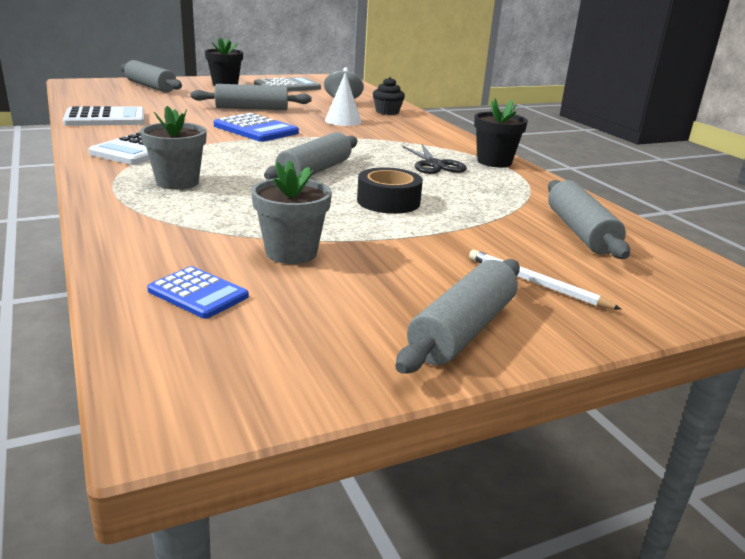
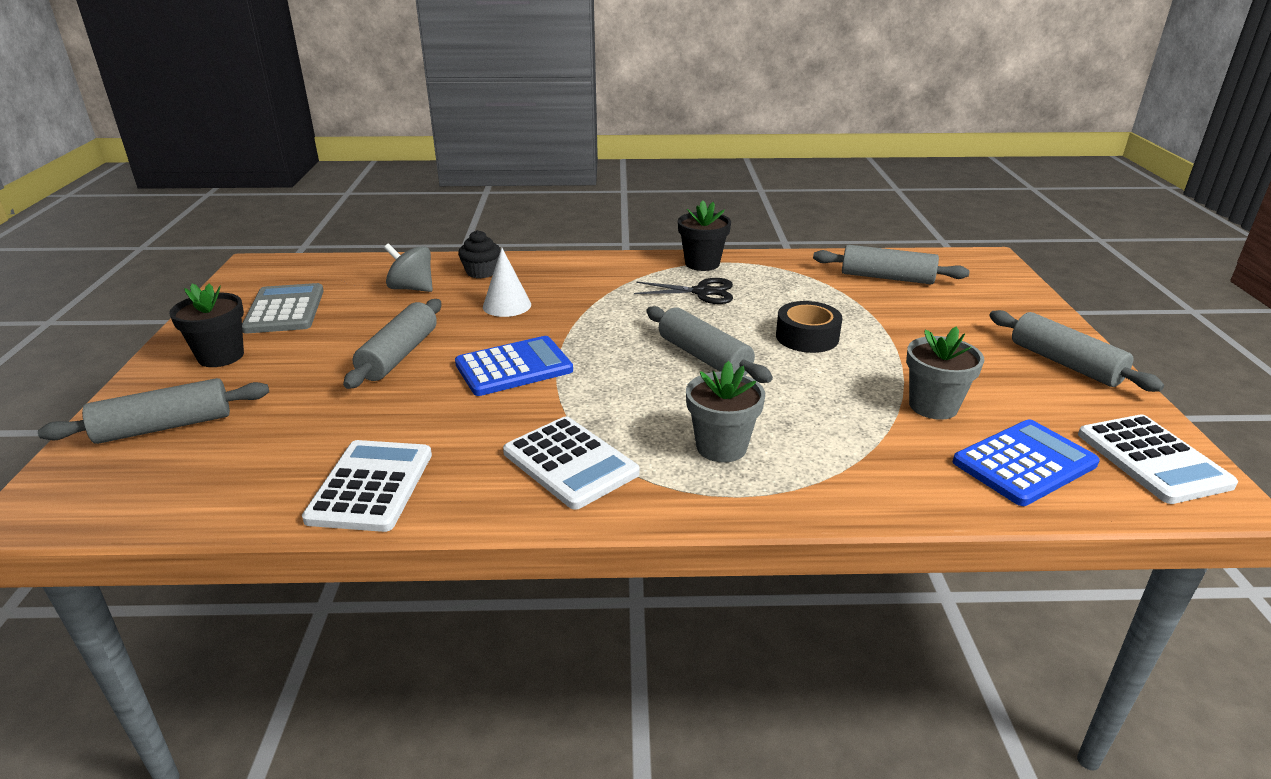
camera: 65 degrees left, 5 degrees up
(198, 293) = (1024, 463): blue calculator -> blue calculator, size x1.59
(239, 375) = (1152, 459): none -> white calculator
(536, 283) = (985, 319): white pencil -> none

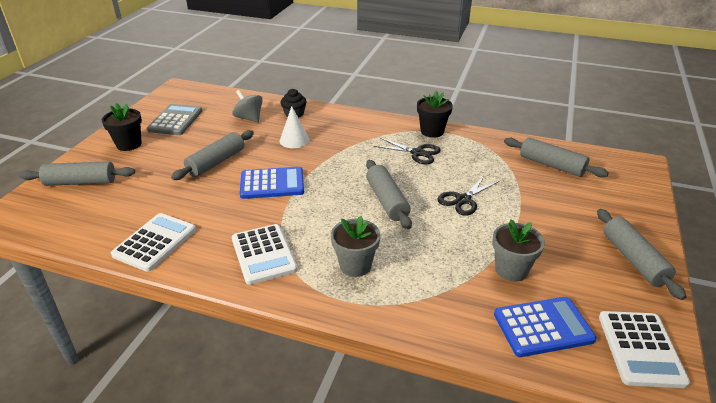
camera: 20 degrees right, 5 degrees up
(807, 337) = (463, 200): black tape -> black scissors

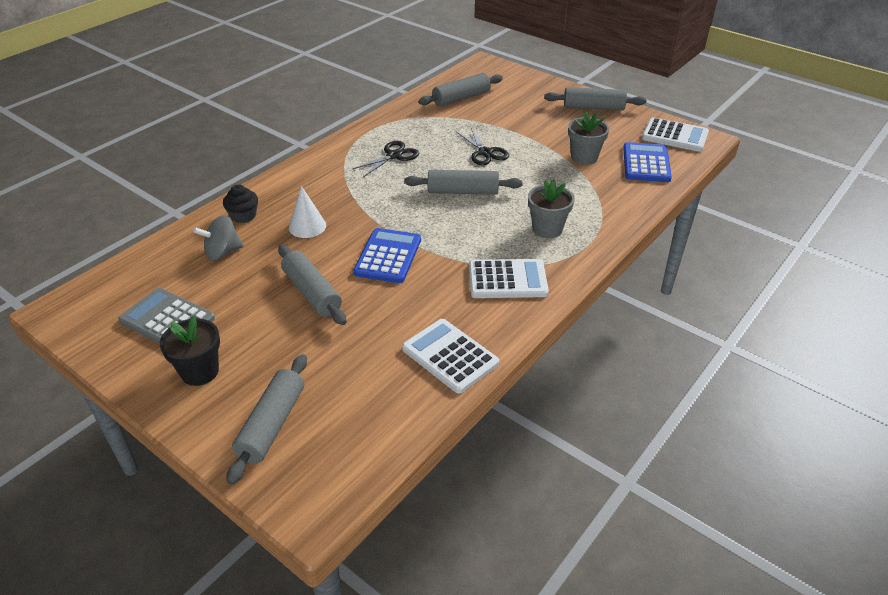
camera: 70 degrees left, 5 degrees up
(432, 131) = (360, 137): black flower pot -> none

